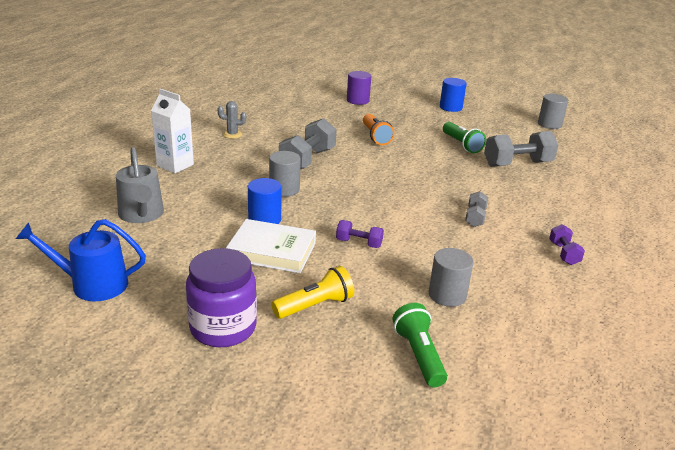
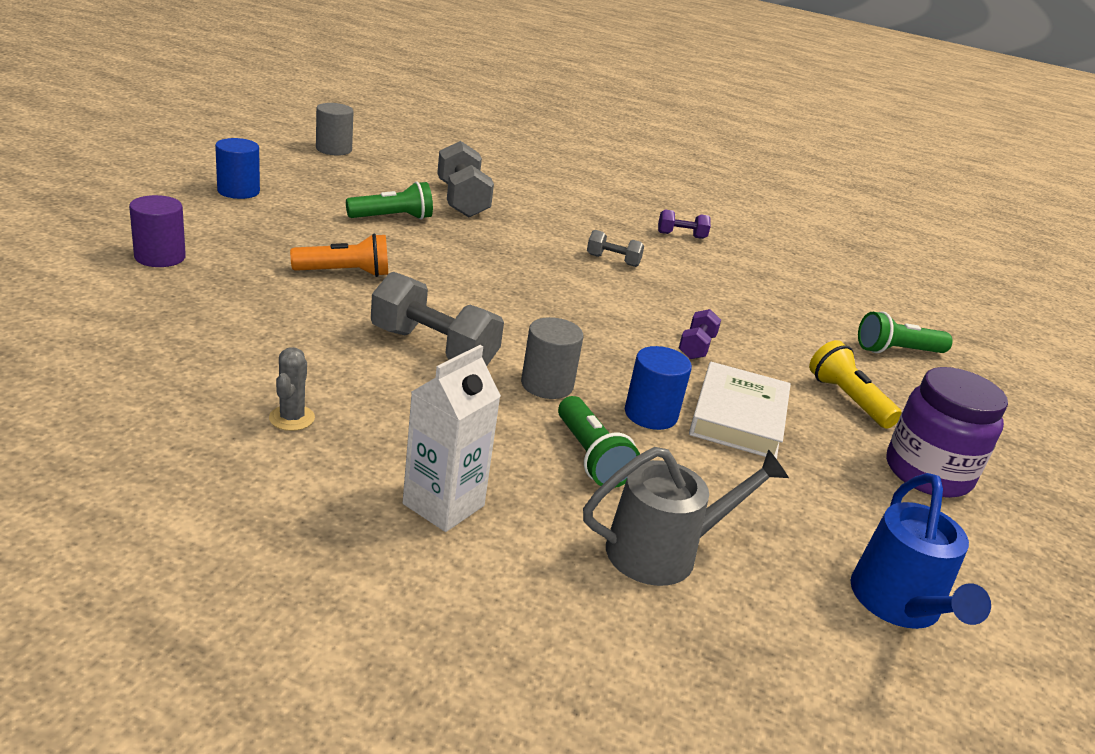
camera: 90 degrees left, 0 degrees up
(217, 199) = (590, 457): none -> green flashlight
(447, 295) = (787, 314): grey cylinder -> none

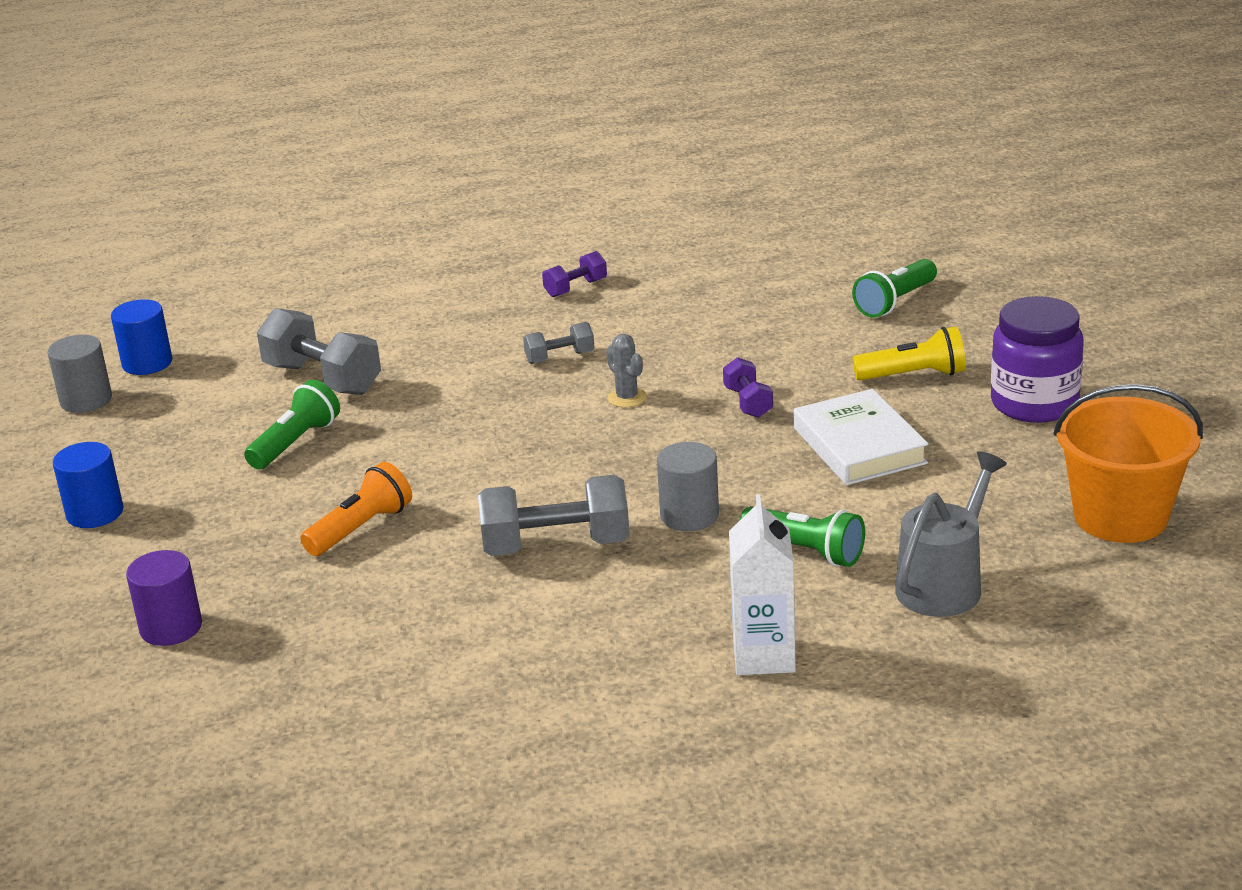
camera: 30 degrees left, 0 degrees up
(292, 418) = (554, 675): grey cactus -> grey cactus (627, 398)
(650, 414) = (797, 487): blue cylinder -> blue cylinder (147, 363)
(848, 399) = (913, 375): yellow flashlight -> yellow flashlight turned 150 degrees clockwise
(899, 604) = (1120, 516): blue watering can -> orange bucket

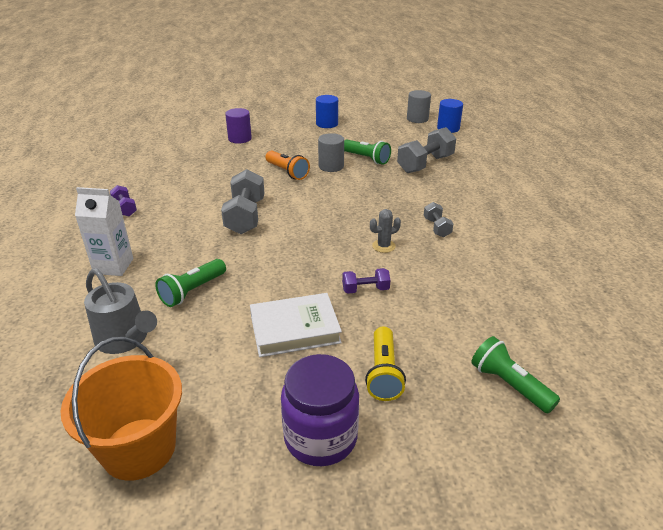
camera: 95 degrees right, 5 degrees up
(575, 288) = (528, 238): purple dumbbell -> purple dumbbell (125, 208)
(689, 515) = (250, 256): grey cylinder -> grey cylinder (331, 166)

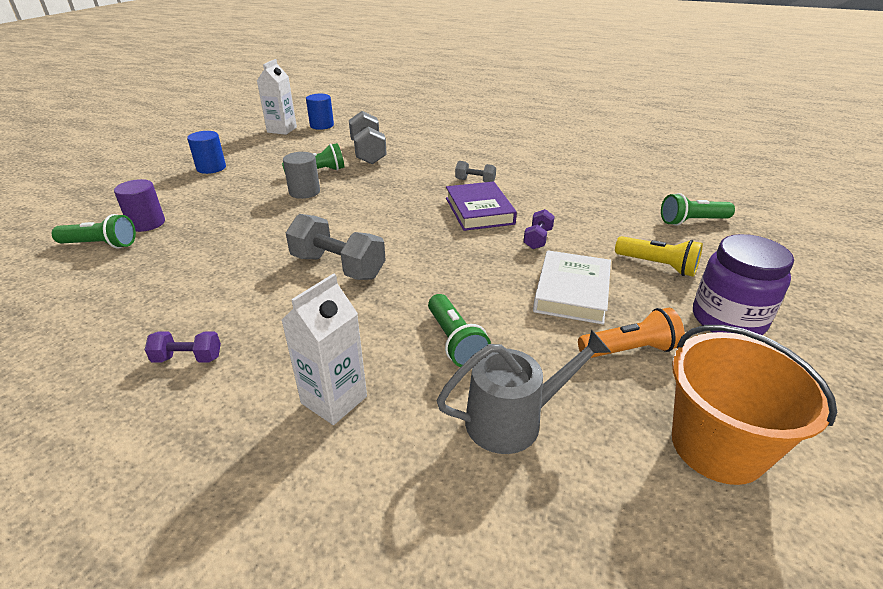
camera: 60 degrees left, 0 degrees up
(207, 138) = (100, 245): none -> green flashlight
(287, 172) = (278, 217): orange flashlight -> orange flashlight (629, 350)
(383, 246) = (479, 211): grey cactus -> purple book
(417, 119) = (282, 130): grey cylinder -> white carton

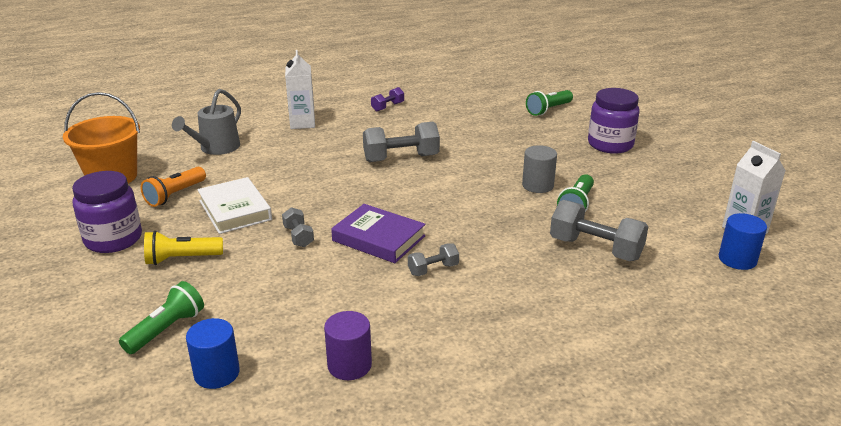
camera: 135 degrees right, 5 degrees down
(147, 223) = (562, 125): purple cylinder -> purple cylinder (349, 365)
(179, 192) = (610, 144): none -> purple jar
(211, 168) = (653, 167): blue cylinder -> blue cylinder (217, 373)
(455, 341) = (277, 159): green flashlight -> none
(537, 239) = (298, 236): purple dumbbell -> grey dumbbell

